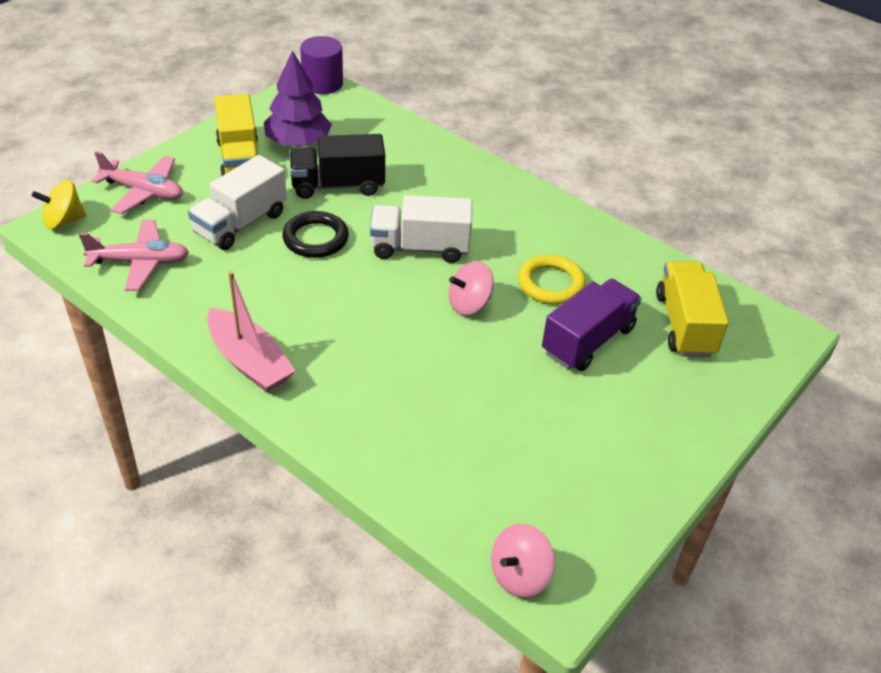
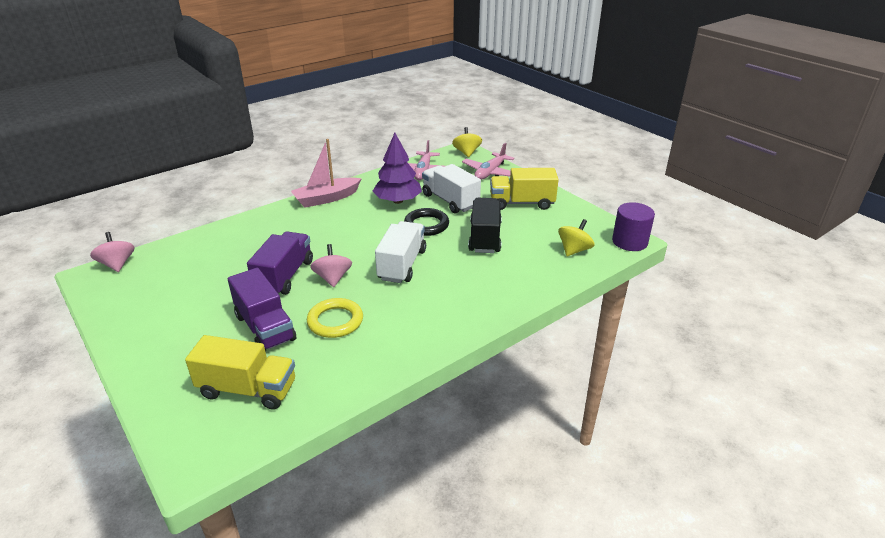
camera: 105 degrees right, 10 degrees down
(298, 142) = (542, 226): purple tree -> purple tree (398, 201)
(350, 120) = (574, 250): none -> yellow spinning top
(481, 352) = (284, 276): none -> purple truck

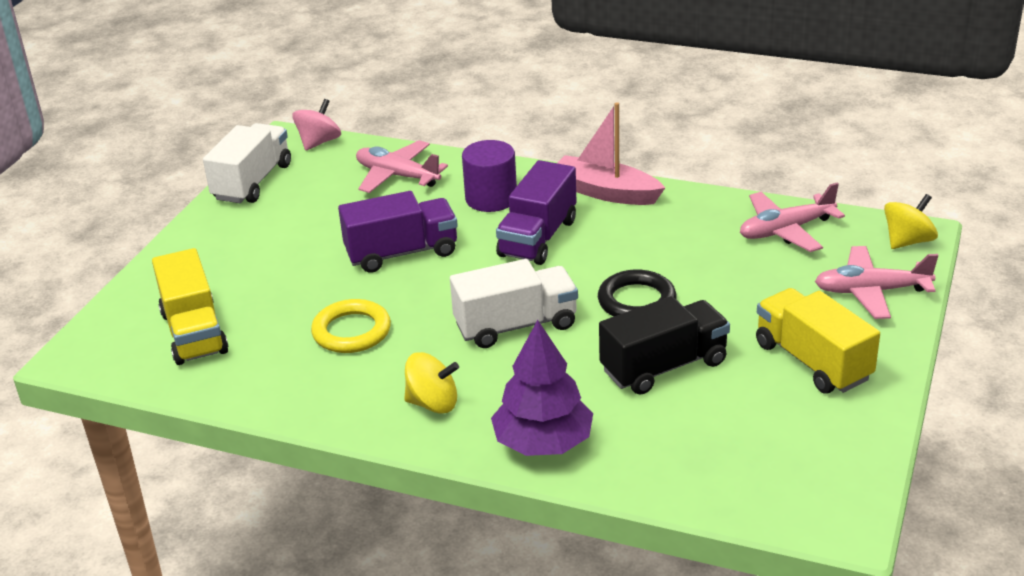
camera: 60 degrees right, 0 degrees up
(205, 250) = (397, 176): none -> pink plane
(265, 328) = (298, 290): purple truck -> purple truck (538, 238)
(333, 278) = (432, 288): pink spinning top -> none
(398, 201) = (671, 248): purple tree -> purple tree (543, 443)
(450, 201) = (730, 292): white truck -> white truck (252, 182)
(574, 250) = (730, 469): yellow spinning top -> yellow spinning top (433, 403)
(629, 242) = (830, 524): purple cylinder -> purple cylinder (491, 198)

